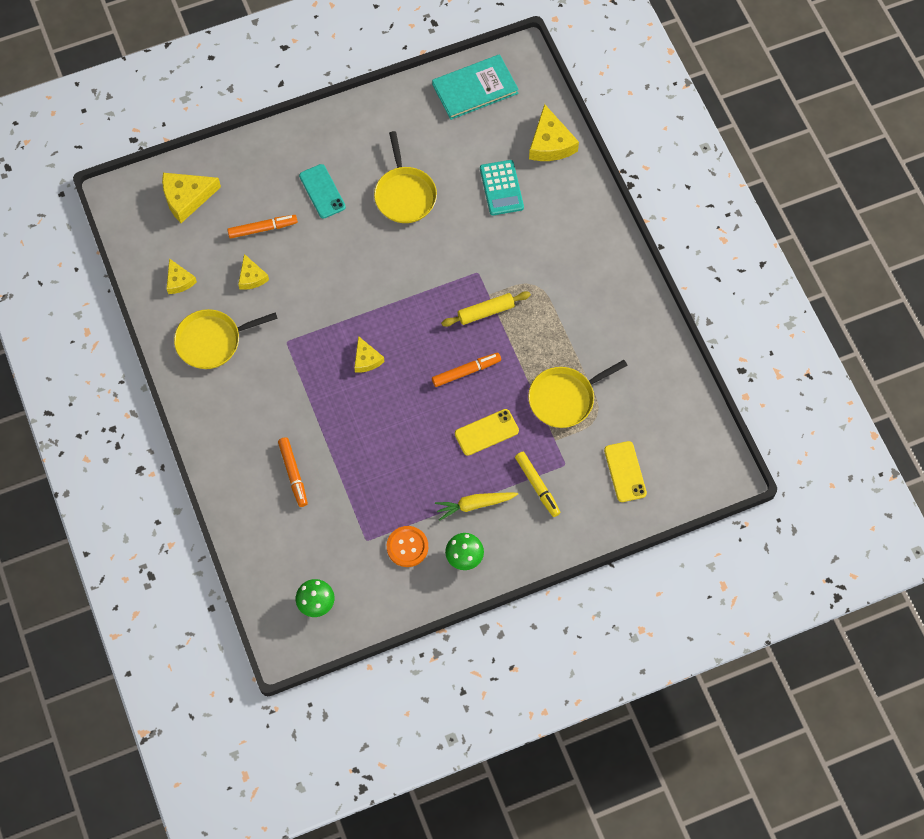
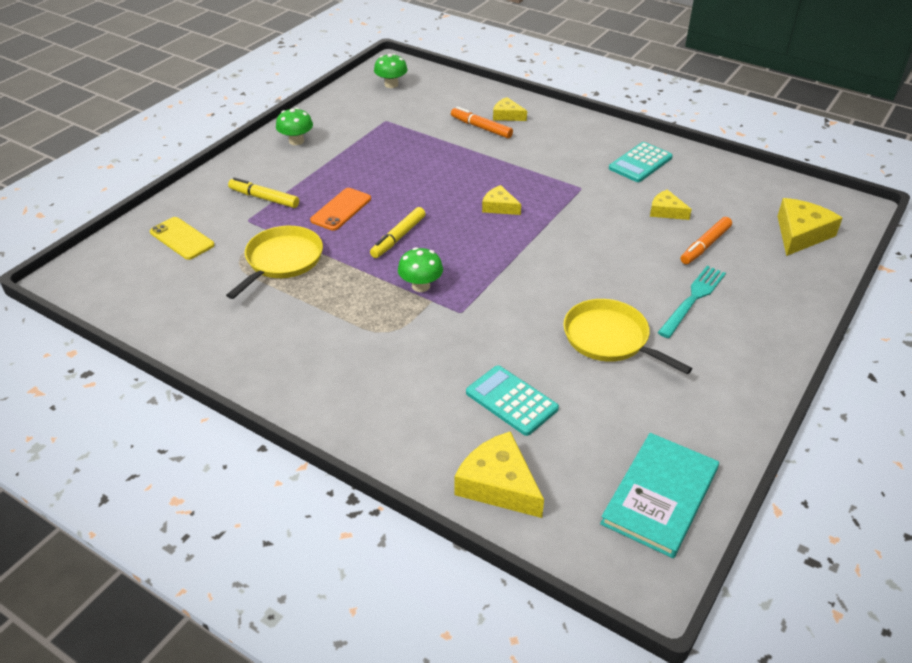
camera: 145 degrees right, 25 degrees down
(179, 281) = (720, 183): yellow cheese -> yellow cheese (507, 115)
(212, 341) = (640, 163): yellow pan -> turquoise calculator
(322, 191) = (693, 299): turquoise phone -> turquoise fork
(407, 547) = (349, 129): orange button -> none
(466, 372) = (398, 237): orange marker -> yellow marker
(475, 505) = (312, 168): yellow carrot -> none
(486, 312) = (421, 286): yellow rolling pin -> green mushroom
(486, 432) = (341, 209): yellow phone -> orange phone

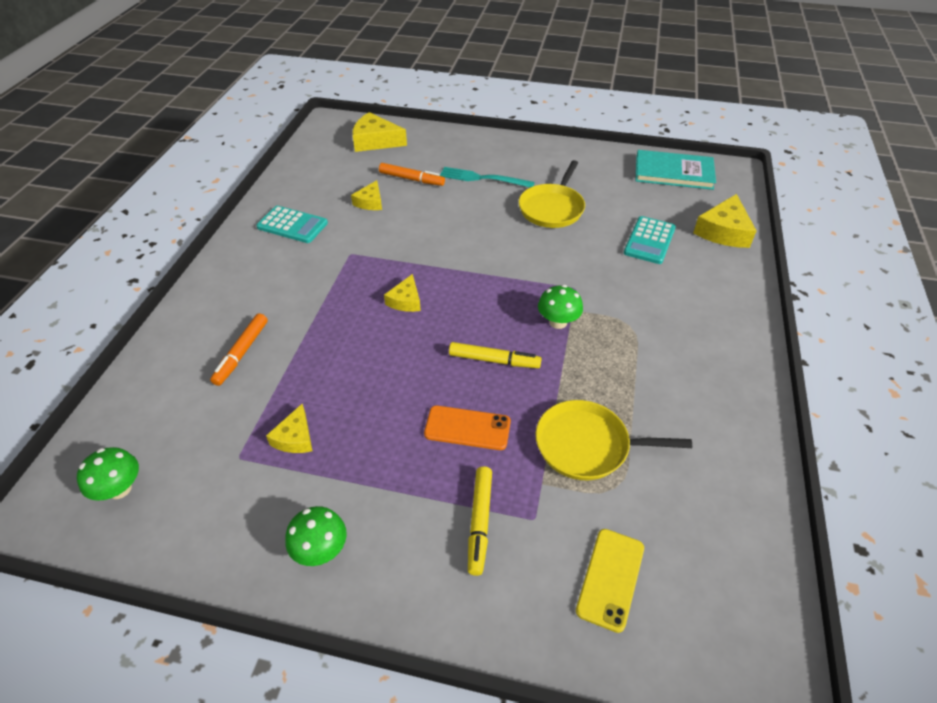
camera: 110 degrees left, 5 degrees up
(507, 115) = (206, 337): yellow cheese -> yellow cheese (295, 437)

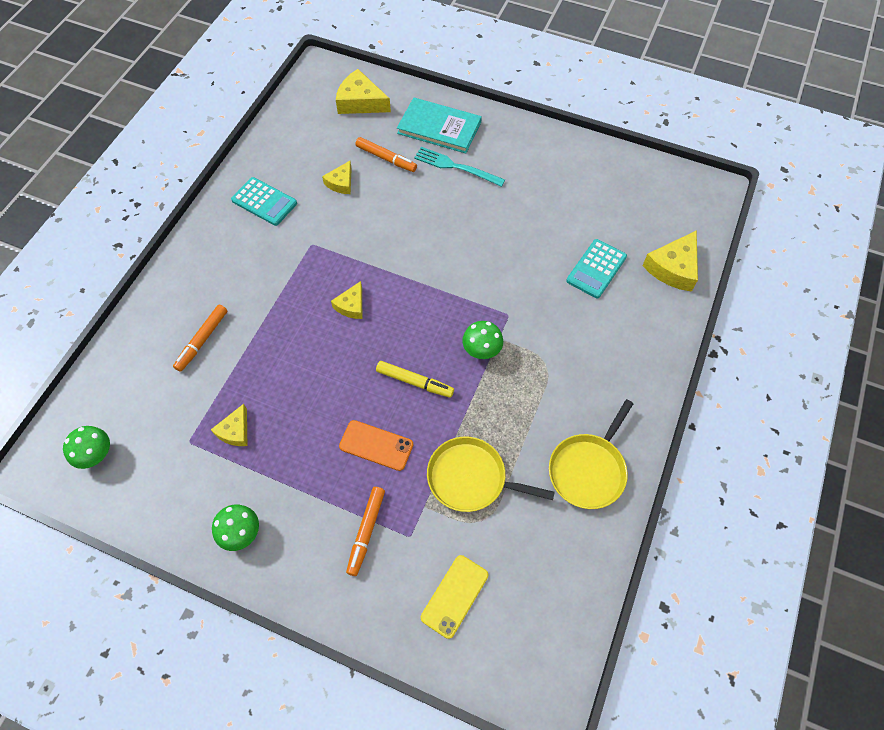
camera: 10 degrees right, 15 degrees up
(479, 522) = (366, 532): yellow marker -> orange marker
(552, 208) = (514, 215): yellow pan -> yellow pan (588, 470)
(673, 172) = (650, 185): turquoise book -> turquoise book (439, 128)

